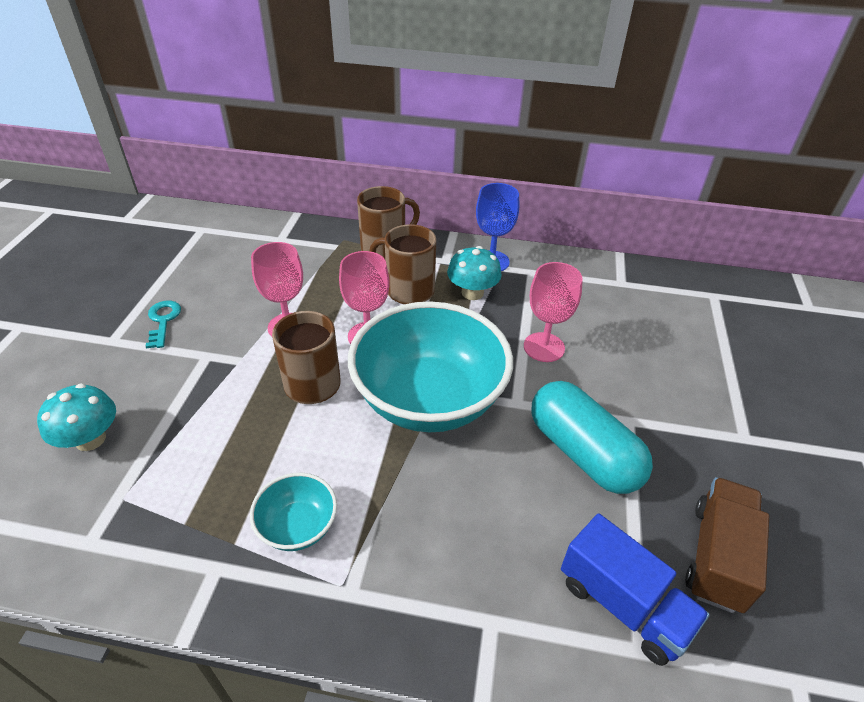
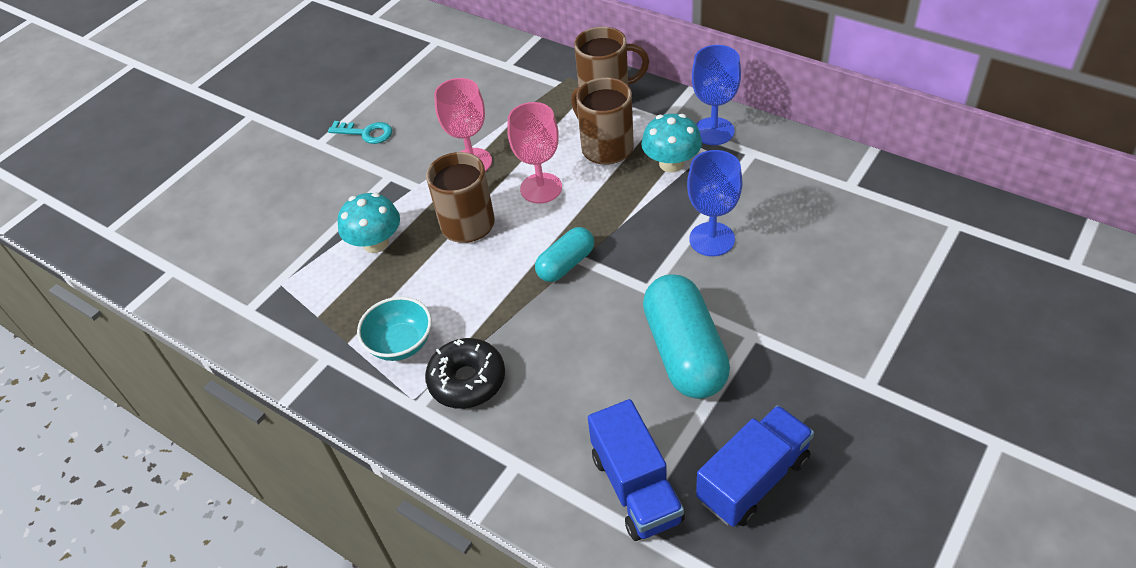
camera: 30 degrees right, 5 degrees up
(90, 439) = (273, 229): turquoise mushroom -> turquoise mushroom (376, 243)
(163, 321) = (366, 133): turquoise key -> turquoise key turned 90 degrees clockwise
(391, 545) = (467, 380): none -> black donut
(429, 399) = (566, 264): turquoise bowl -> turquoise capsule
(544, 347) = (712, 239): pink goblet -> blue goblet
(717, 556) = (753, 479): brown truck -> blue truck

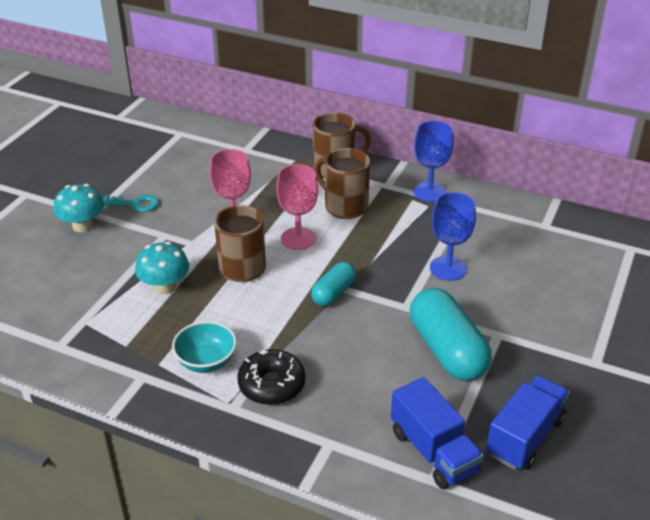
camera: 15 degrees left, 10 degrees down
(671, 163) = (401, 216): turquoise mushroom -> turquoise mushroom (83, 226)

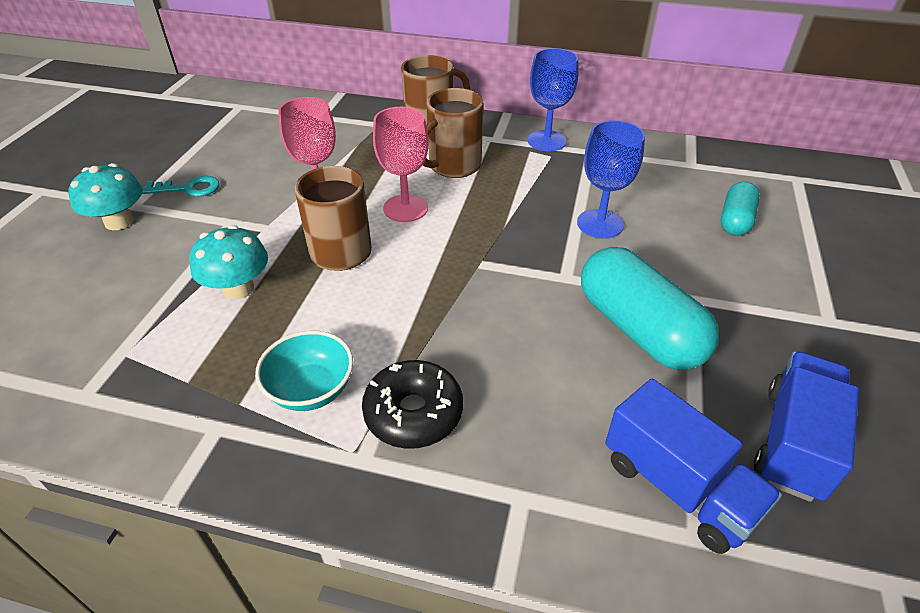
camera: 10 degrees left, 5 degrees up
(333, 293) = (467, 270): turquoise capsule -> turquoise capsule (735, 220)
(344, 206) = (453, 166): brown mug -> brown mug turned 75 degrees counterclockwise

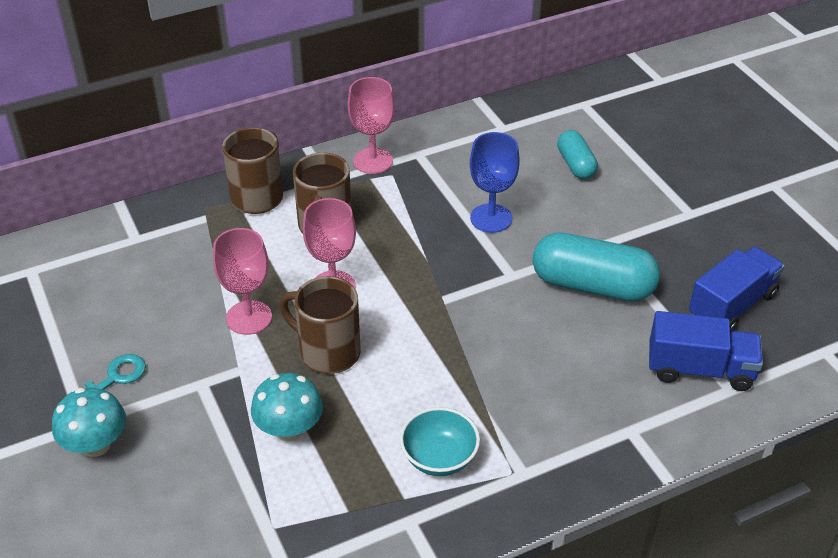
camera: 40 degrees left, 0 degrees up
(413, 413) = (520, 427): black donut -> none
(547, 141) = (373, 161): blue goblet -> pink goblet
(793, 442) = (732, 305): blue truck -> blue truck turned 60 degrees clockwise

